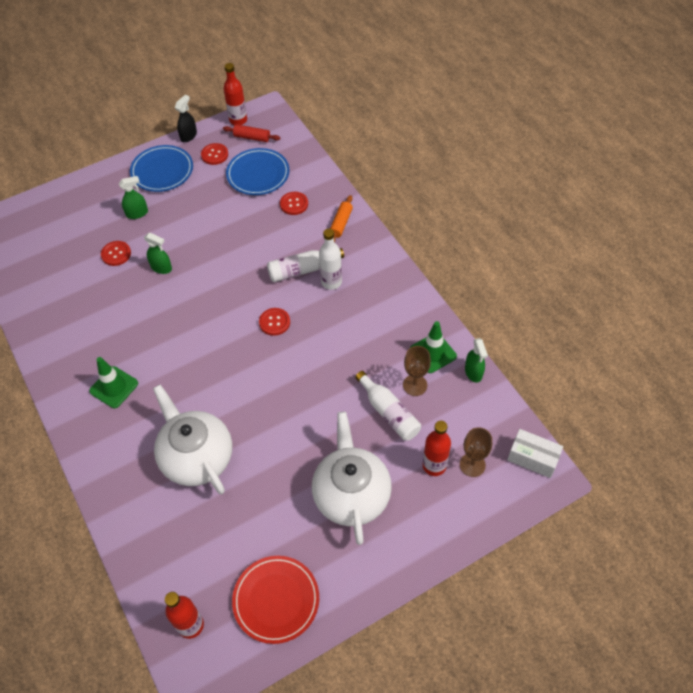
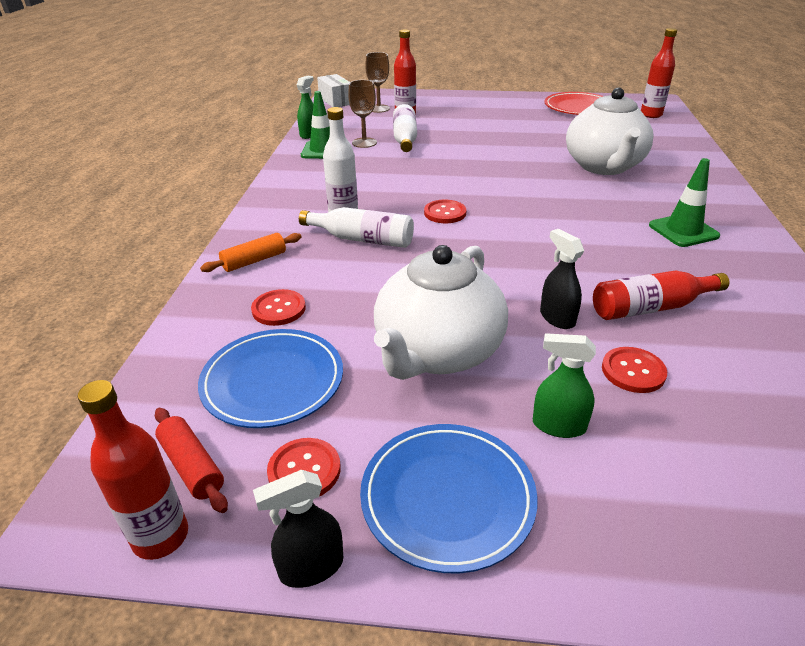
camera: 145 degrees left, 20 degrees down
(118, 299) = (651, 308): none -> red bottle
(161, 268) = (557, 318): green spray bottle -> black spray bottle
(351, 494) = (481, 121): white teapot -> white teapot (437, 352)

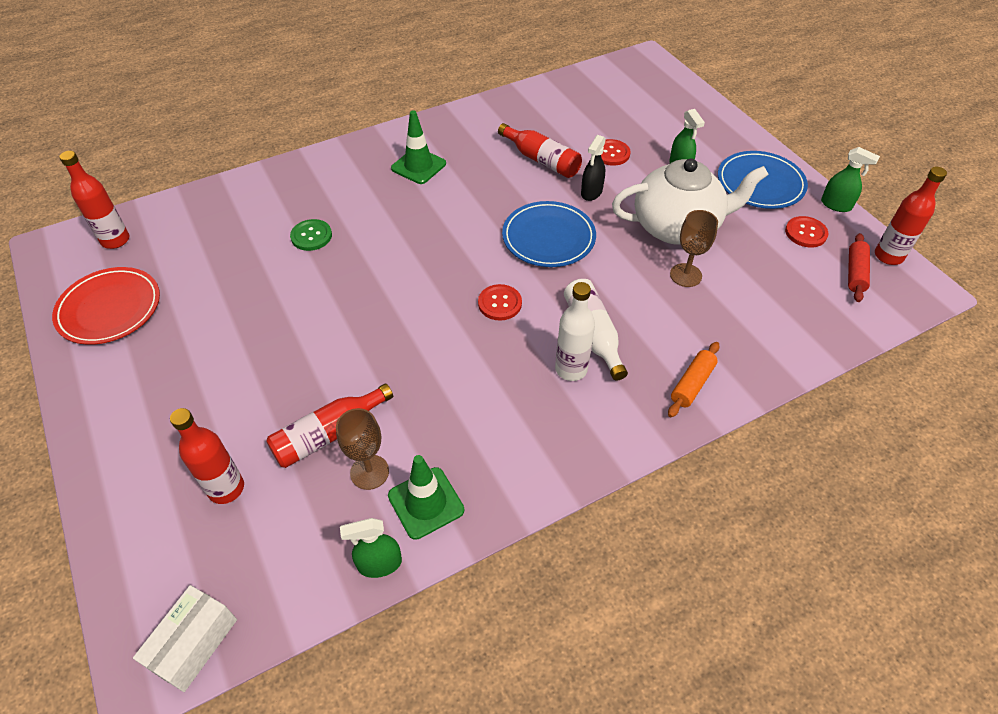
camera: 125 degrees left, 15 degrees up
(254, 261) = (692, 384): orange rolling pin -> orange rolling pin turned 75 degrees counterclockwise
(273, 381) = (778, 281): blue plate -> blue plate (548, 237)
(279, 309) = (724, 324): red button -> none
(311, 567) = (836, 205): black spray bottle -> green spray bottle
(378, 108) = (211, 543): brown goblet -> brown goblet (685, 275)
(405, 139) = (329, 434): white bottle -> red bottle
(604, 166) = (311, 236): white teapot -> green button

